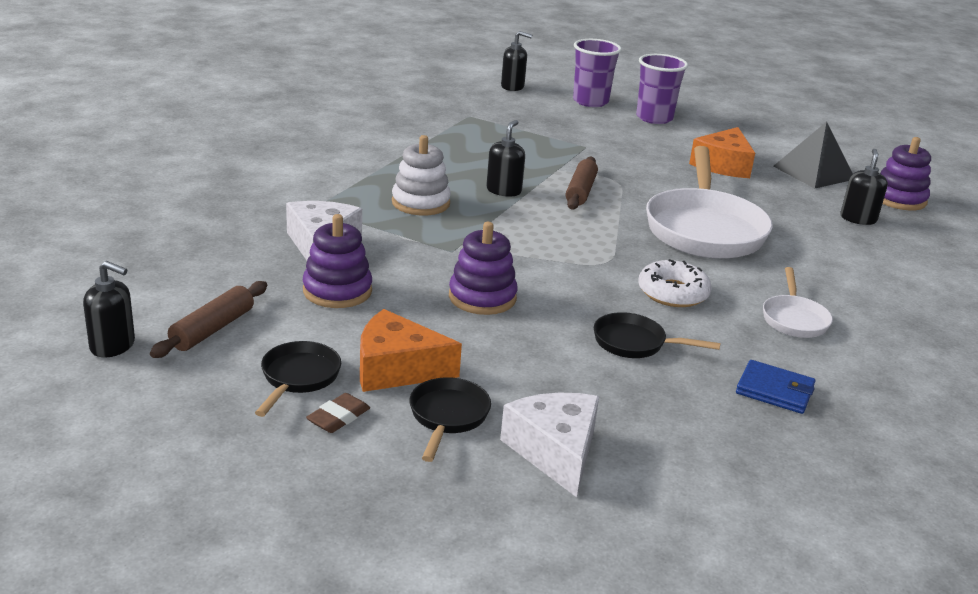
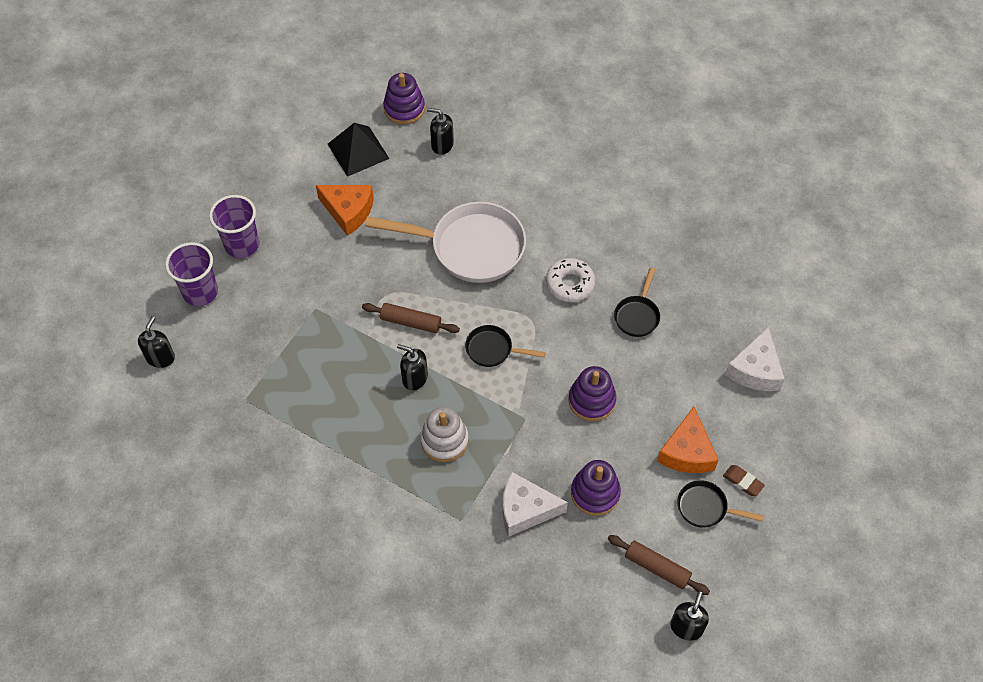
camera: 85 degrees left, 30 degrees up
(447, 417) = (732, 423): black pan -> black pan (493, 350)
(555, 451) = (755, 370): white cheese -> white cheese turned 60 degrees counterclockwise
(774, 390) = (678, 251): blue wallet -> none
(794, 319) = (595, 221): white pan -> none

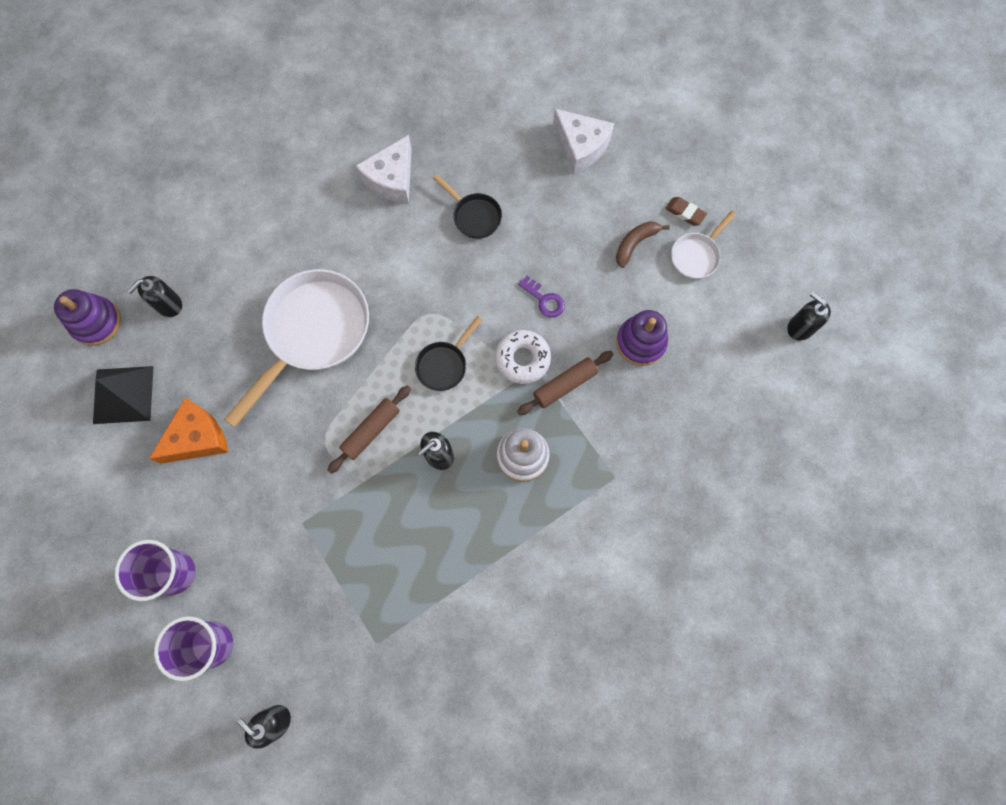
camera: 65 degrees left, 15 degrees up
(525, 509) = (630, 412): white cheese -> white cheese (392, 179)
(570, 284) = (407, 259): white donut -> white donut (522, 359)
(591, 400) = (544, 300): purple stacking toy -> purple key
(657, 568) = (736, 324): brown rolling pin -> brown rolling pin (565, 385)
(686, 452) = (635, 244): orange cheese -> brown banana
(706, 508) = (696, 255): black pan -> white pan
(743, 482) = (685, 213): brown eraser -> brown eraser turned 60 degrees clockwise

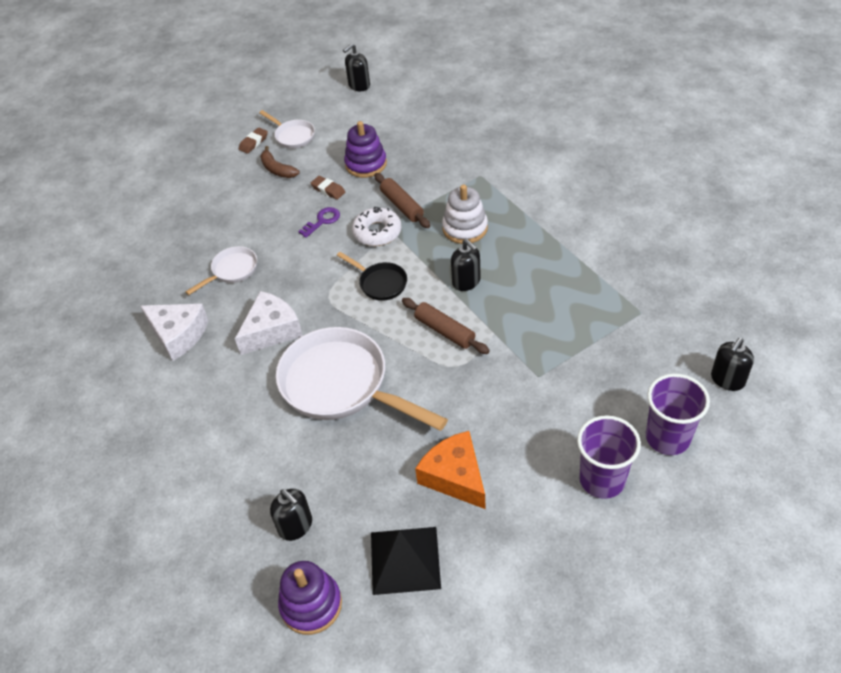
camera: 85 degrees left, 25 degrees down
(474, 216) = (232, 271): black pan -> white pan
(581, 146) = (176, 204): white cheese -> white cheese (271, 331)
(596, 302) = (328, 190): none -> brown eraser

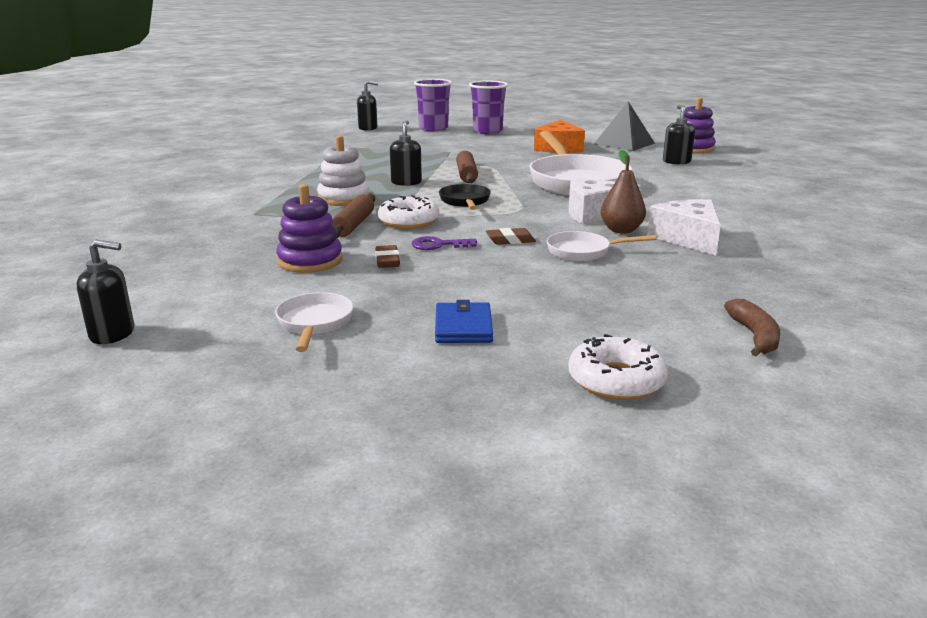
camera: 140 degrees left, 25 degrees down
(138, 185) = (616, 380): none -> white donut
(229, 173) = (463, 327): none -> blue wallet
(231, 316) = (621, 230): none -> brown pear
(253, 143) = (372, 344): brown eraser -> brown eraser (510, 240)
(277, 169) = (400, 301): brown banana -> brown banana (754, 336)

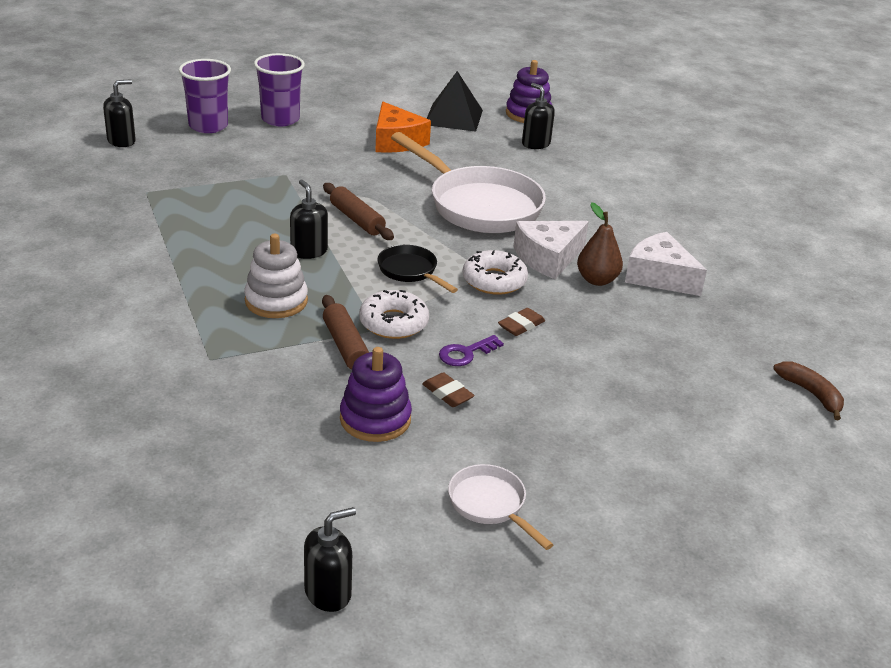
camera: 35 degrees left, 10 degrees up
(463, 327) = (611, 461): blue wallet -> none
(583, 252) = (598, 323): white pan -> none
(616, 380) = (772, 479): white donut -> white donut (494, 280)

